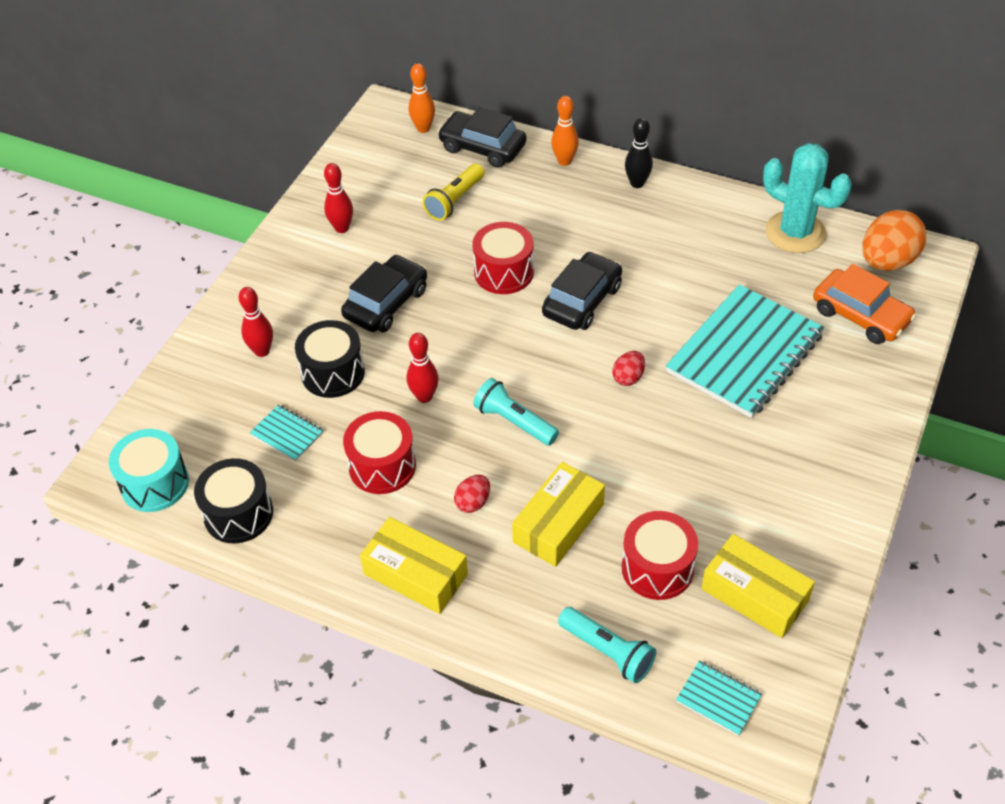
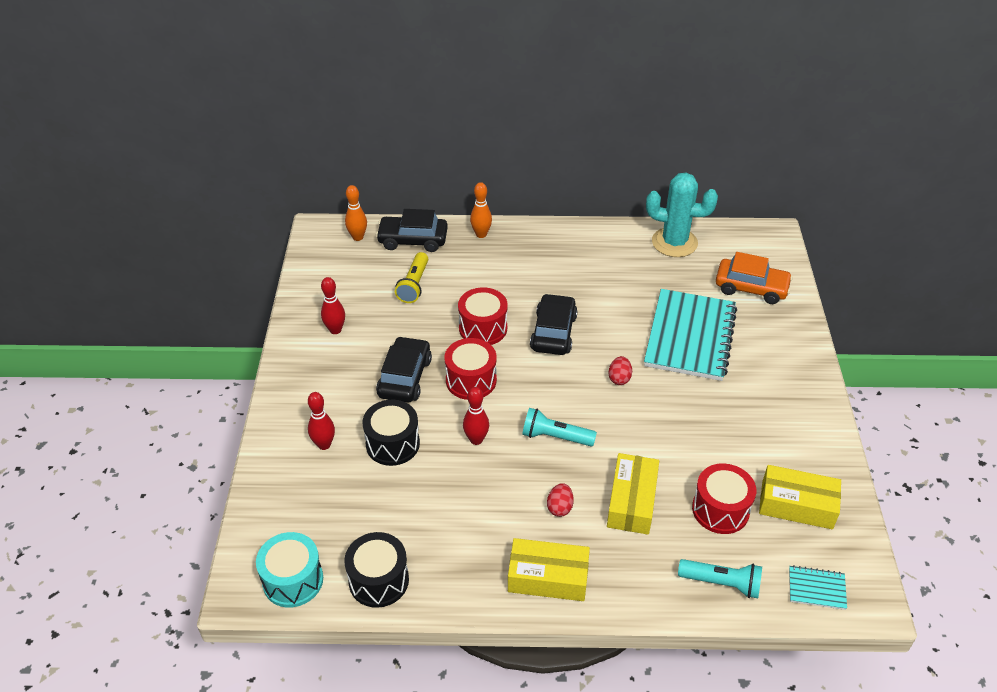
camera: 25 degrees left, 5 degrees down
(287, 434) = (383, 504): turquoise notebook -> none
(382, 466) = (474, 503): red drum -> red drum (471, 380)
(637, 183) = (544, 237): black bowling pin -> none
(887, 261) = (746, 246): orange egg -> none

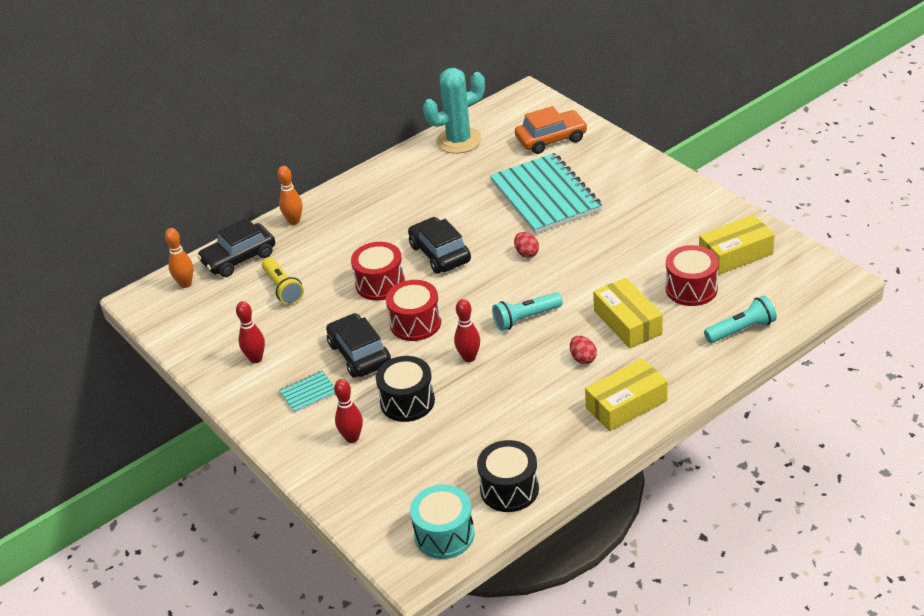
camera: 35 degrees left, 5 degrees down
(816, 589) = (801, 293): turquoise notebook -> turquoise notebook (308, 393)

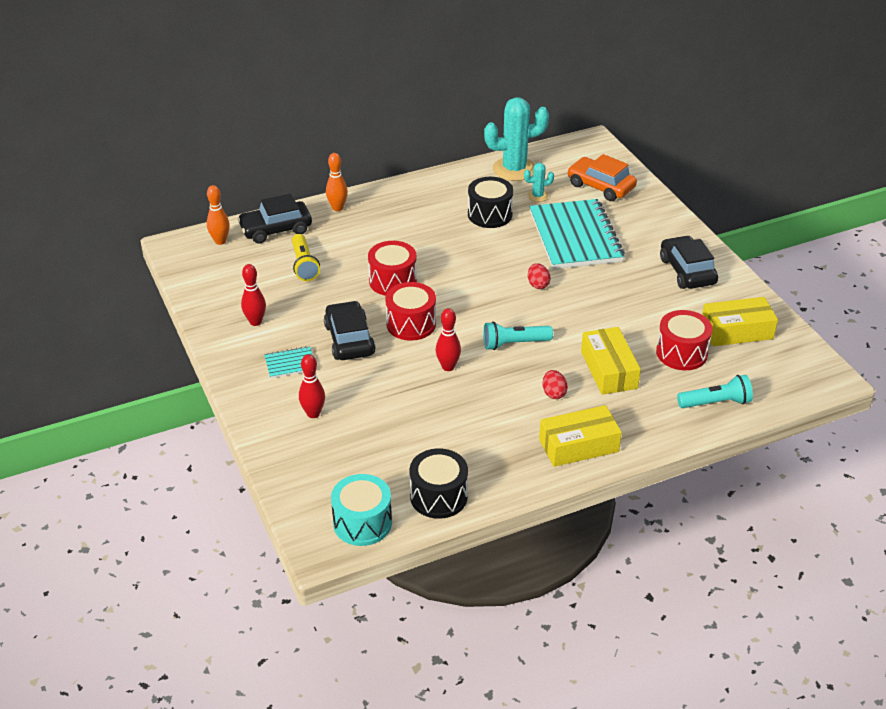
camera: 10 degrees right, 0 degrees up
(407, 402) = (376, 393): black drum -> black drum (490, 214)
(440, 253) = (458, 266): black car -> black car (687, 271)
(492, 163) = (537, 196): none -> turquoise cactus
(551, 139) = (600, 186): orange car -> orange car turned 135 degrees counterclockwise

